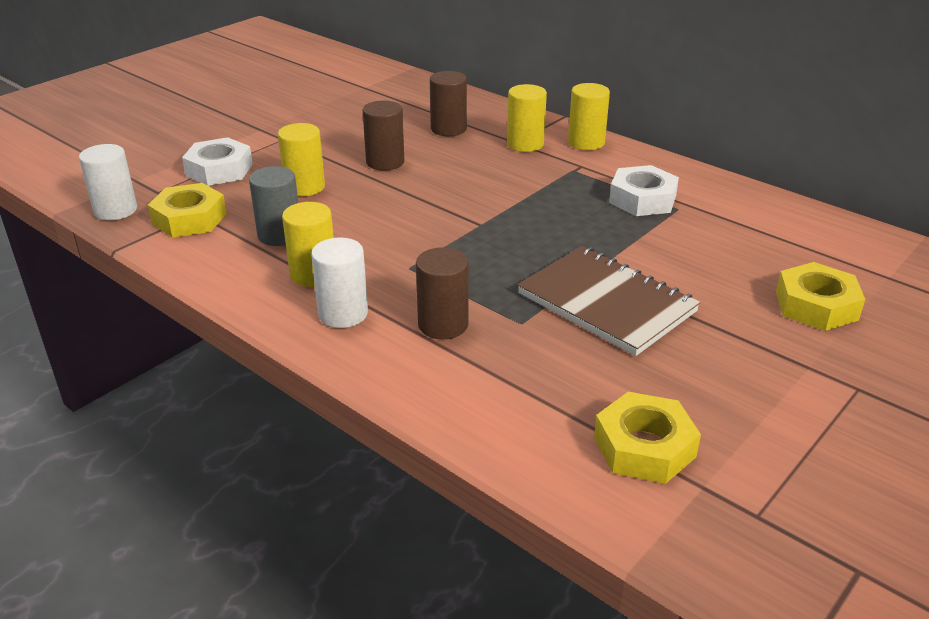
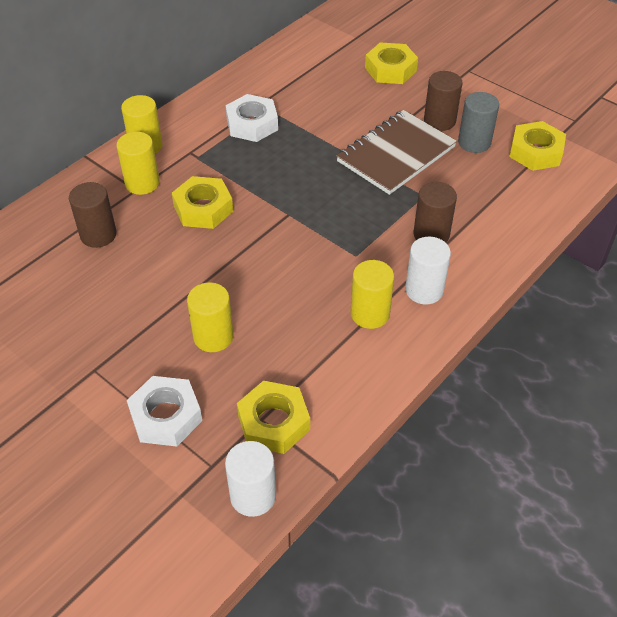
camera: 90 degrees left, 15 degrees up
(279, 235) = (306, 345): grey cylinder -> grey cylinder (474, 142)
(385, 162) = (166, 279): brown cylinder -> brown cylinder (439, 121)
(487, 176) = (203, 208): none -> yellow nut

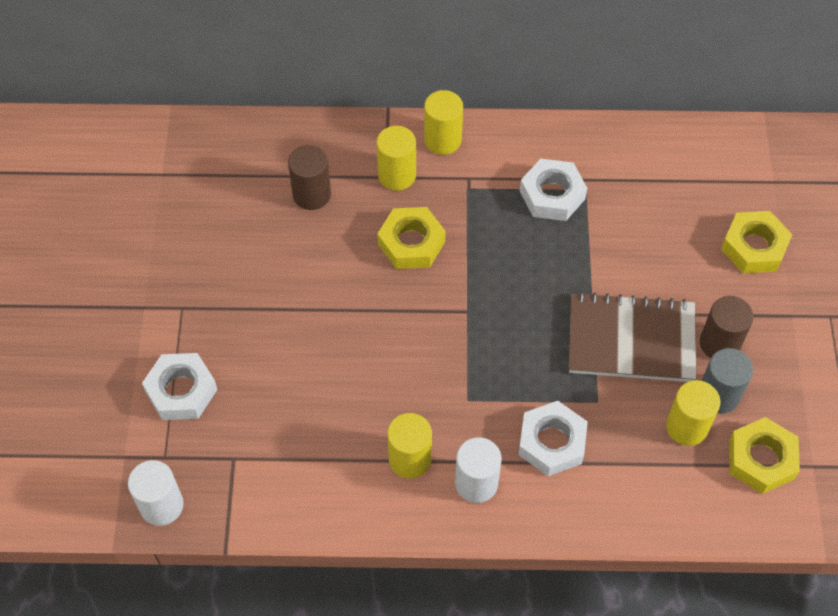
camera: 50 degrees right, 10 degrees up
(213, 337) = (282, 362): yellow cylinder -> yellow cylinder (686, 427)
(274, 422) = (238, 469): yellow nut -> none
(431, 234) = (551, 442): brown cylinder -> white nut

